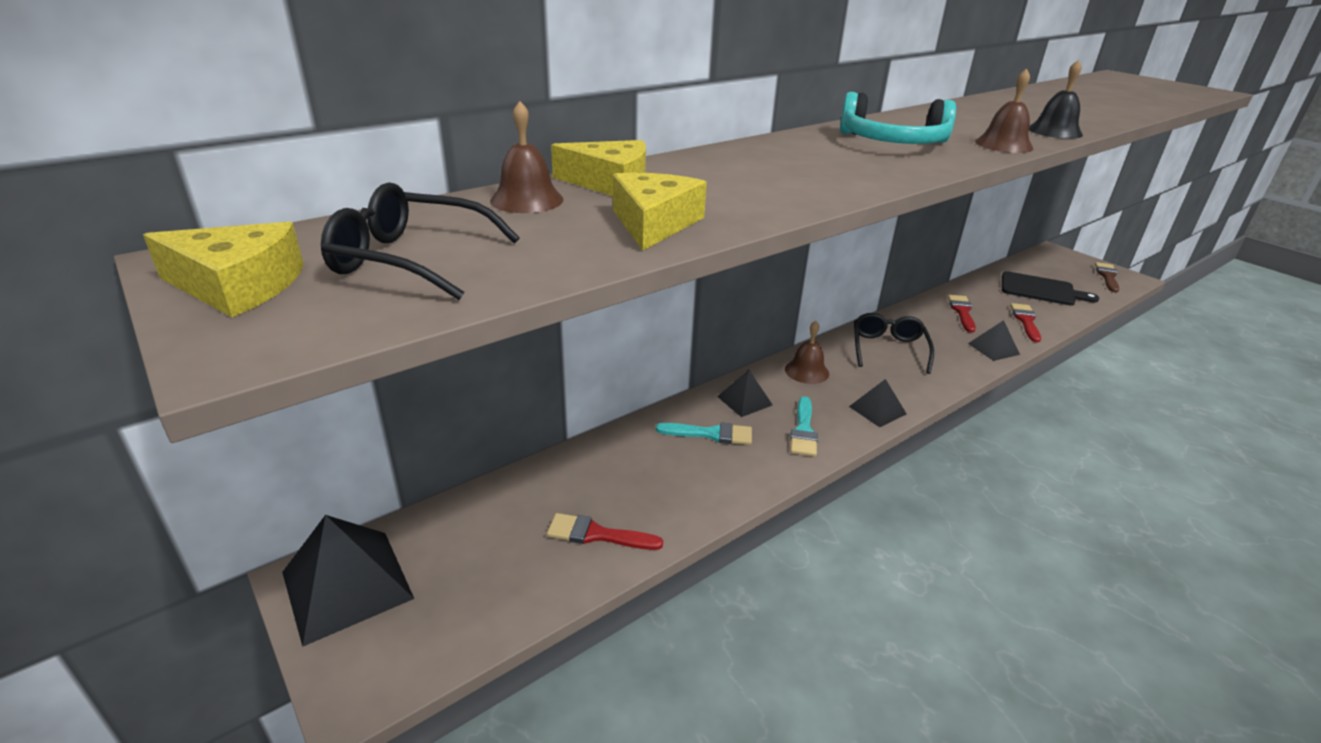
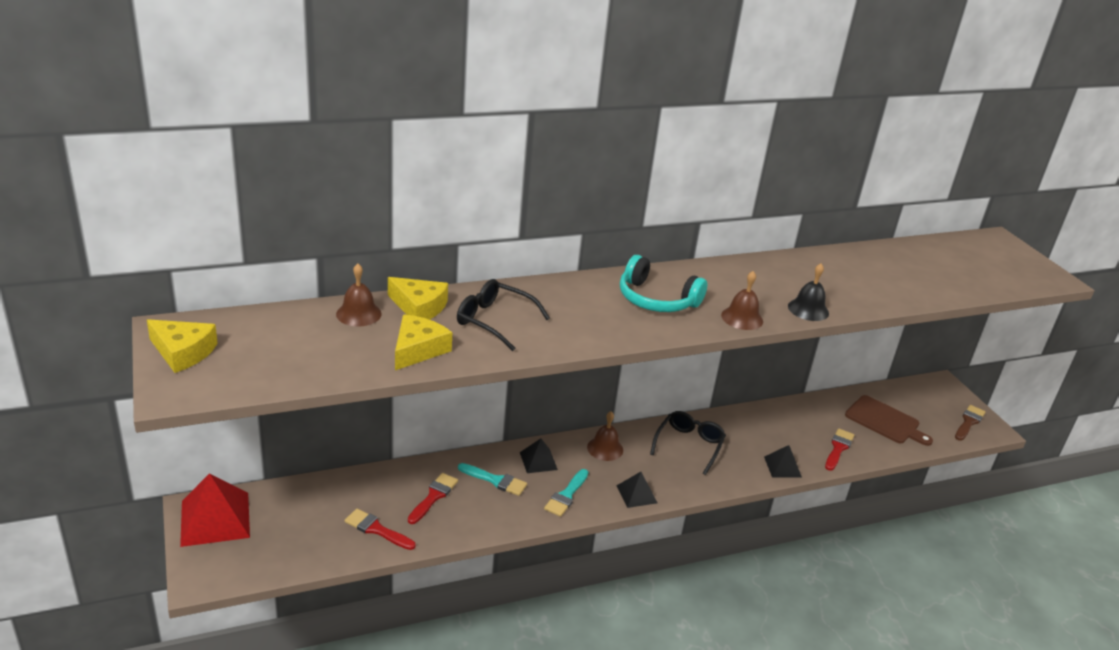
camera: 15 degrees right, 0 degrees up
(347, 585) = (215, 519): black pyramid -> red pyramid
(411, 259) = (270, 351): black glasses -> black glasses (494, 321)
(962, 312) = (786, 426): red brush -> red brush (433, 496)
(1041, 290) = (885, 421): black cutting board -> brown cutting board

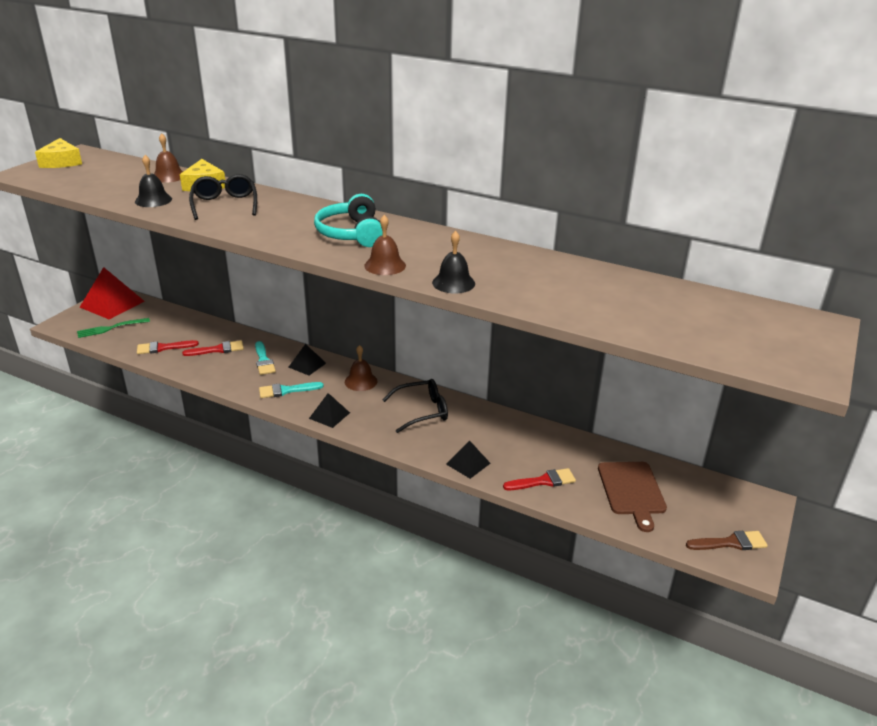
camera: 50 degrees right, 0 degrees up
(274, 545) = (111, 328): none -> green fork
(376, 529) = (163, 348): red brush -> red brush turned 90 degrees counterclockwise
(418, 349) = (153, 200): yellow cheese -> black bell

